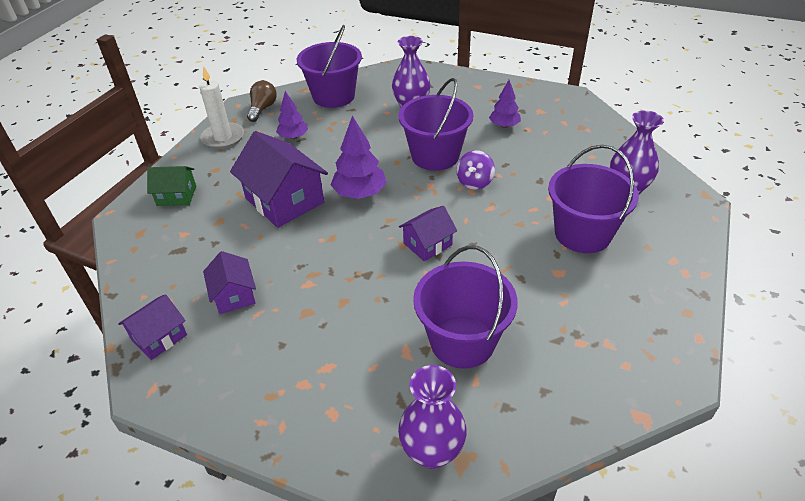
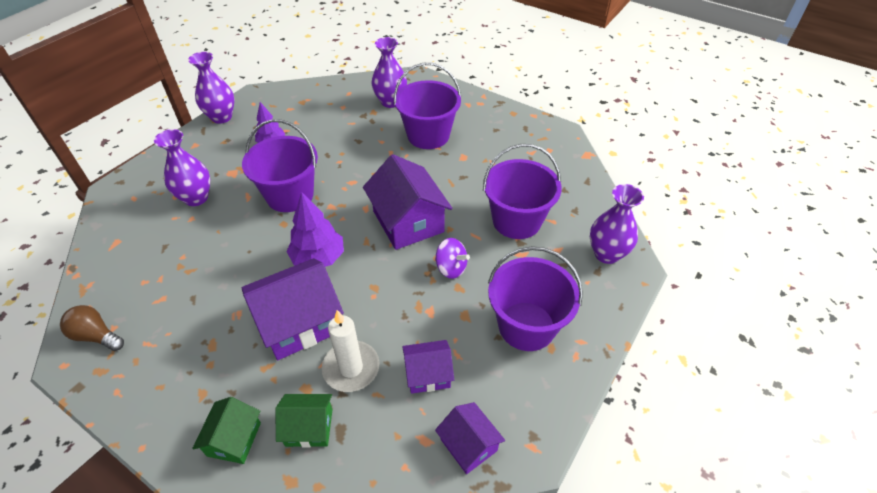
camera: 80 degrees left, 5 degrees up
(183, 231) = (309, 427): none -> green house
(223, 138) = (134, 384): white candle -> white candle (351, 368)
(293, 137) = (183, 306): purple tree -> none
(333, 96) = (123, 260): purple bucket -> purple bucket (526, 326)
(427, 244) = (408, 221): purple house -> purple house, size x1.81
(474, 182) = (341, 177): purple spinning top -> purple spinning top (451, 268)
(524, 88) = (221, 117): none -> purple vase

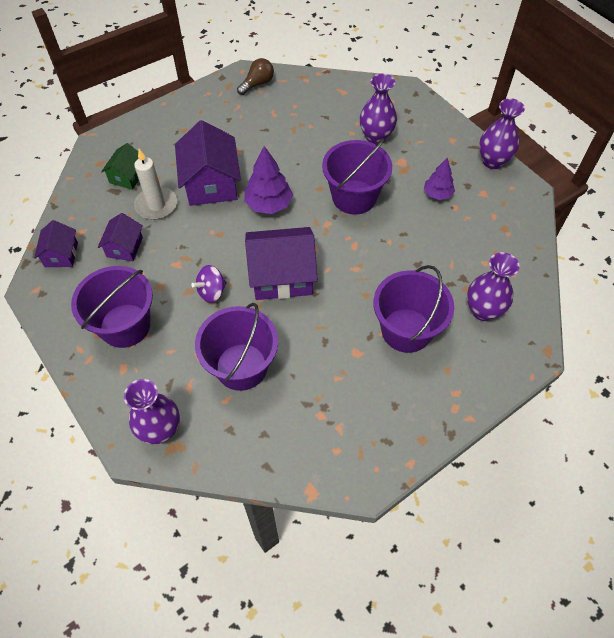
camera: 110 degrees right, 10 degrees up
(234, 439) = (142, 141): green house -> none
(468, 445) = (61, 254): purple house -> purple house turned 75 degrees counterclockwise

